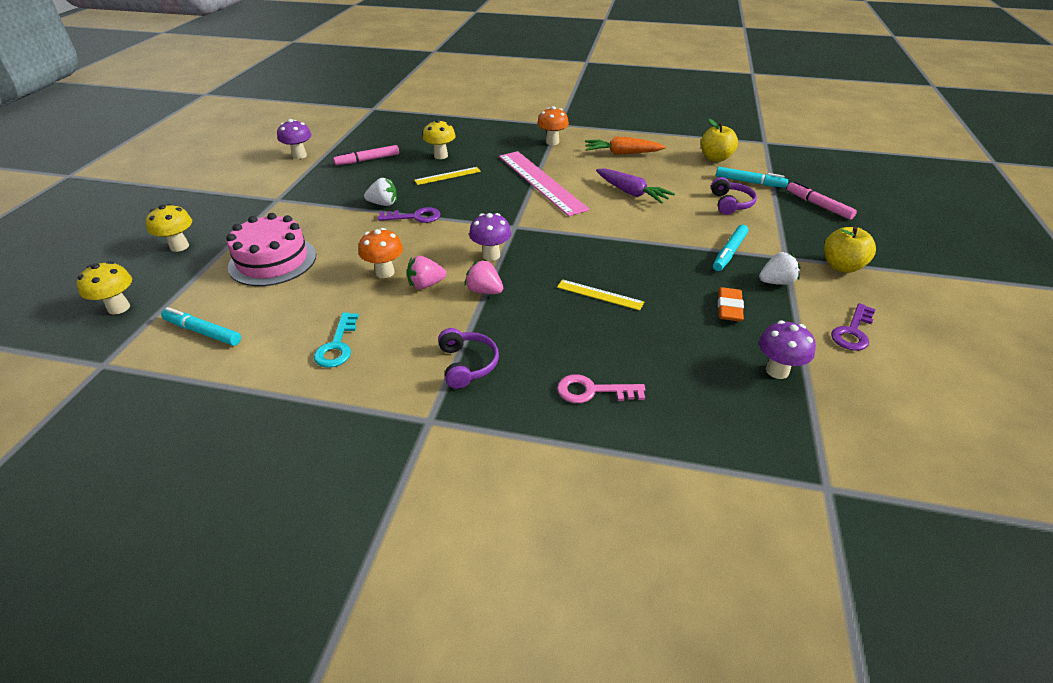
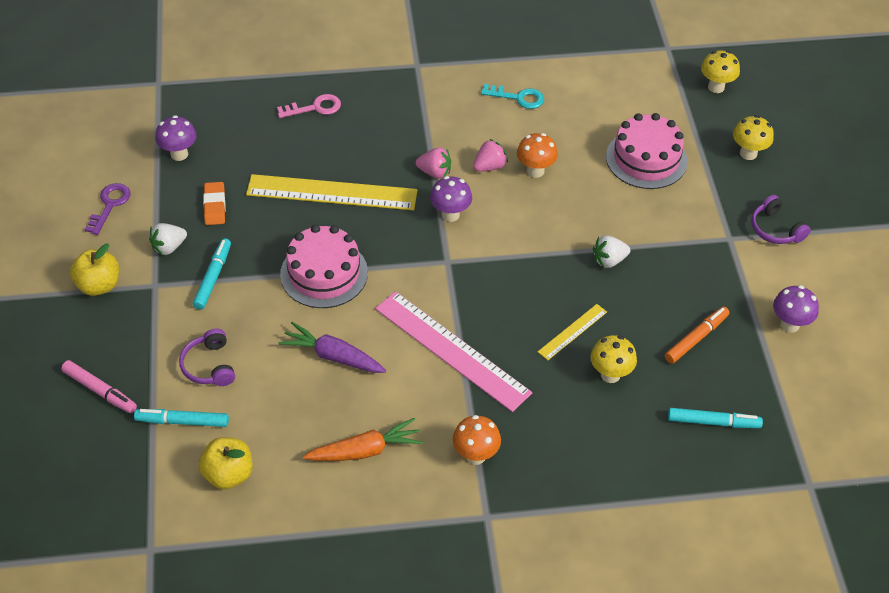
camera: 160 degrees right, 10 degrees up
(203, 332) = (628, 84): turquoise marker -> turquoise marker (713, 422)
(337, 346) = (518, 97): turquoise key -> turquoise key turned 120 degrees clockwise
(367, 160) = (696, 338): pink marker -> orange marker
(415, 217) = (559, 249): purple key -> none
(467, 364) = (413, 106): purple headphones -> purple headphones (775, 229)
(600, 294) = (332, 193): yellow ruler -> yellow ruler, size x2.09
(625, 237) = (324, 273): none -> pink cake

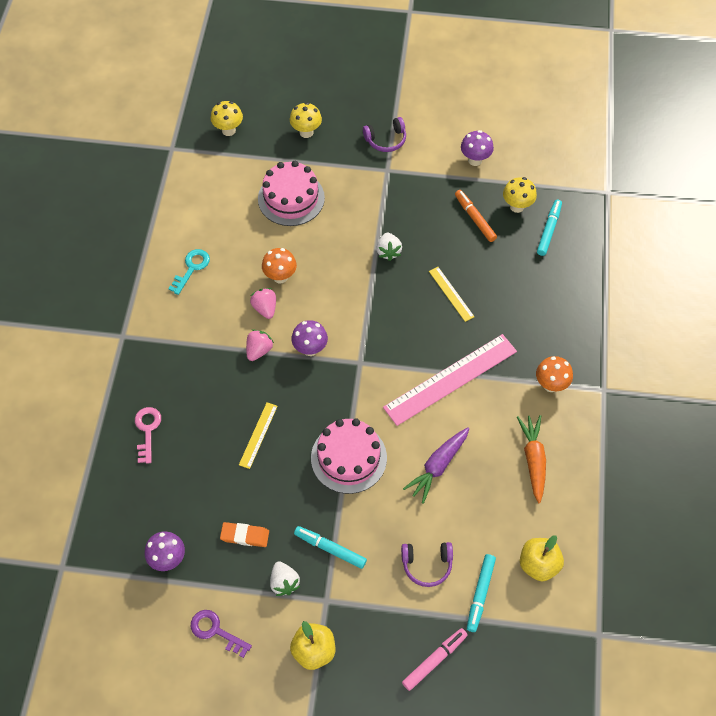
camera: 75 degrees left, 10 degrees up
(332, 193) = (258, 435): yellow ruler -> yellow ruler, size x0.48
(610, 374) = (495, 280): yellow mushroom -> yellow mushroom (517, 206)

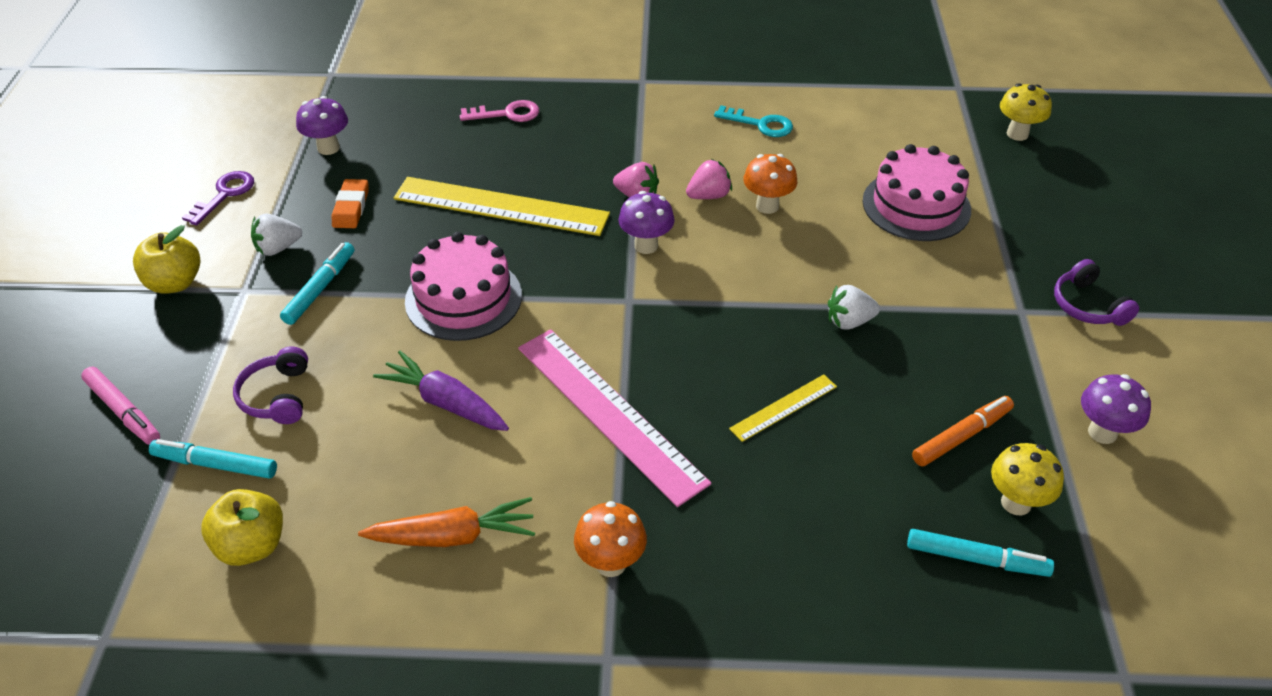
camera: 85 degrees right, 15 degrees down
(258, 435) = (501, 206): yellow ruler -> yellow ruler, size x2.09
(306, 132) = (1055, 211): yellow mushroom -> none

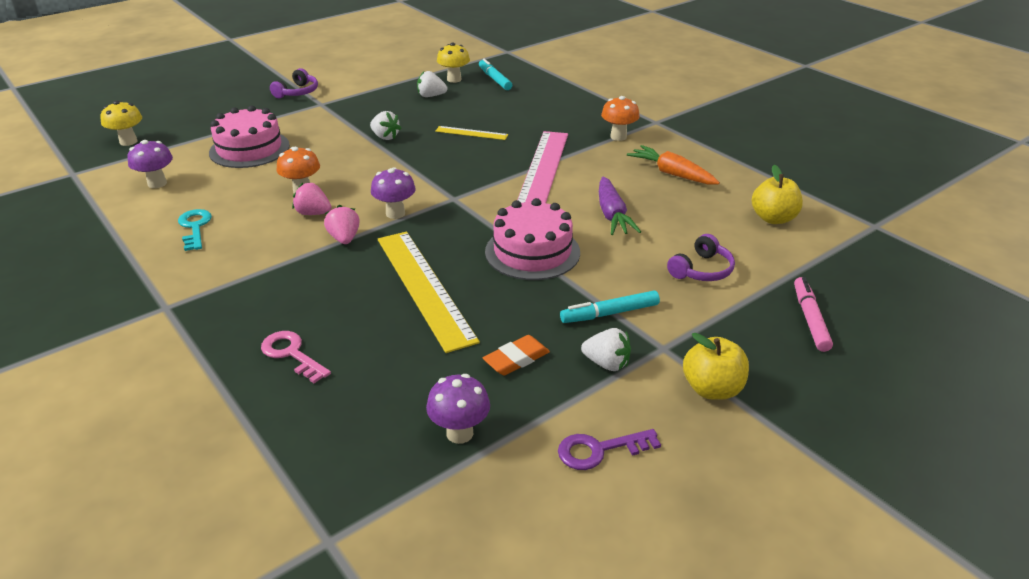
camera: 130 degrees left, 10 degrees down
(215, 465) = (767, 259): turquoise marker -> none
(961, 436) = (431, 96): orange marker -> white strawberry
(1102, 432) = (388, 74): purple mushroom -> purple mushroom (157, 183)

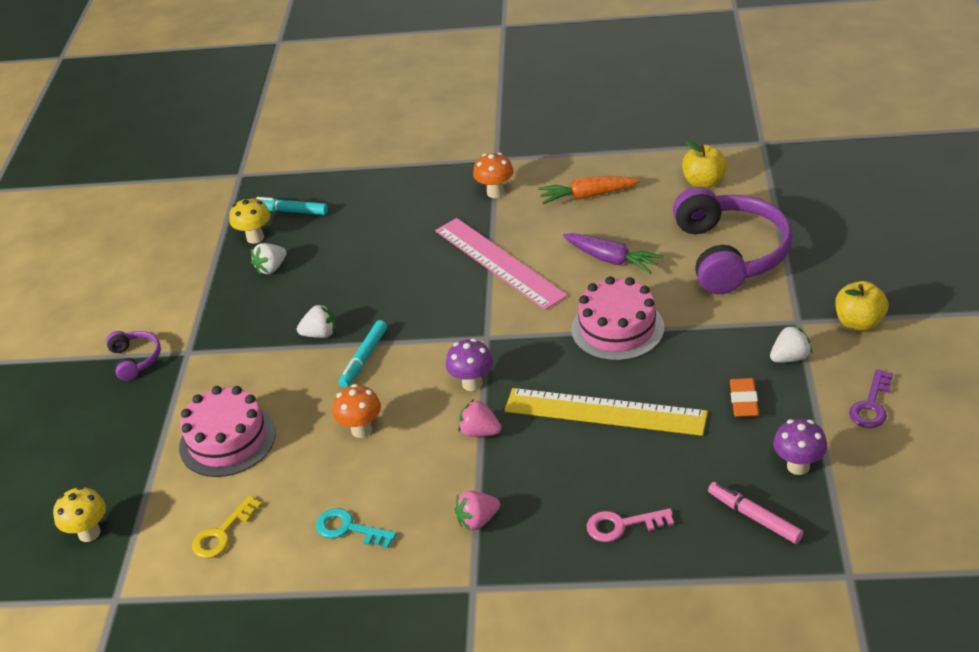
camera: 45 degrees left, 5 degrees up
(157, 183) = (222, 534): purple mushroom -> yellow key
(313, 213) = (413, 437): pink strawberry -> pink strawberry (477, 520)
(471, 133) = (382, 275): yellow ruler -> none
(610, 313) = (736, 327): turquoise marker -> turquoise marker (364, 358)
(701, 270) = (730, 254): purple headphones -> purple headphones, size x2.17
(810, 319) = (831, 237): pink marker -> pink marker (754, 517)

